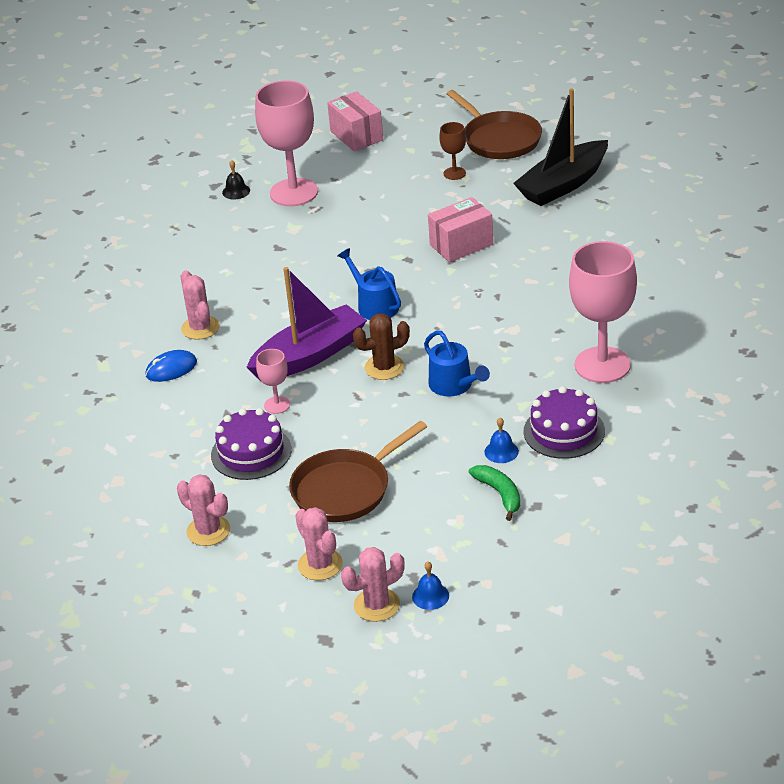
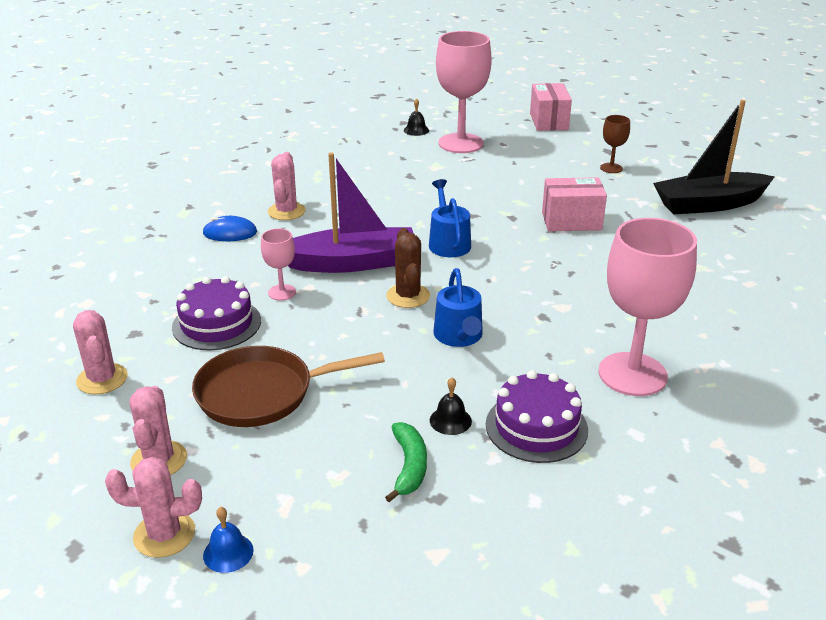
camera: 25 degrees right, 5 degrees down
(384, 367) = (408, 296): brown cactus -> brown cactus turned 75 degrees clockwise
(499, 139) = (673, 156): brown pan -> none
(501, 451) = (450, 420): blue bell -> black bell

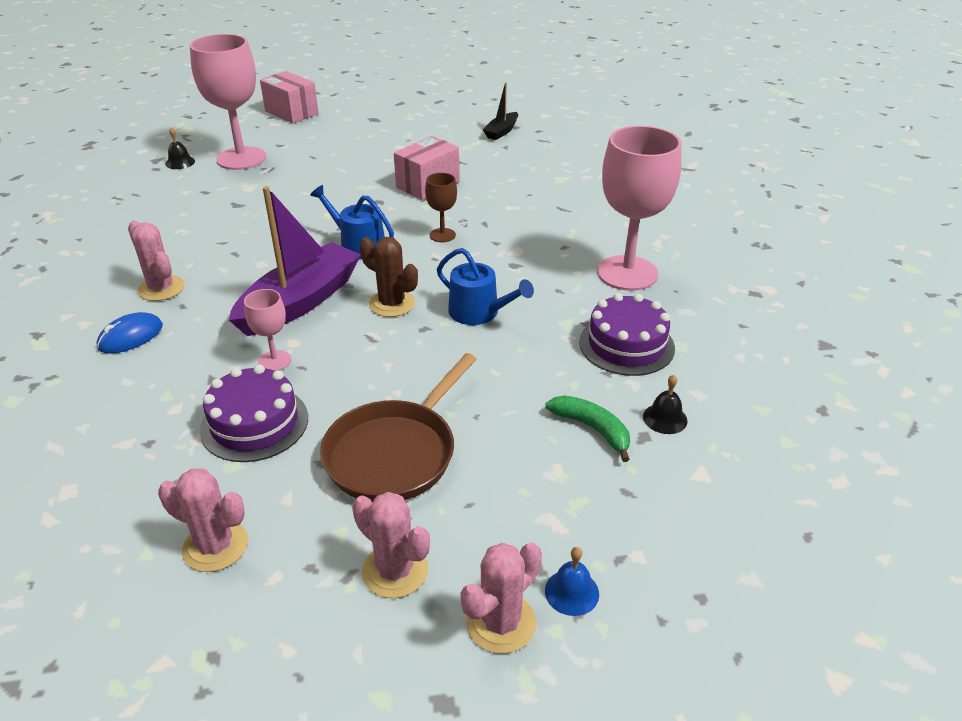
camera: 45 degrees left, 5 degrees up
(450, 420) = (568, 377): black bell -> black bell (665, 418)
(611, 168) = (396, 132): brown goblet -> brown goblet (442, 235)
(708, 204) = (501, 132): black boat -> black boat, size x0.50

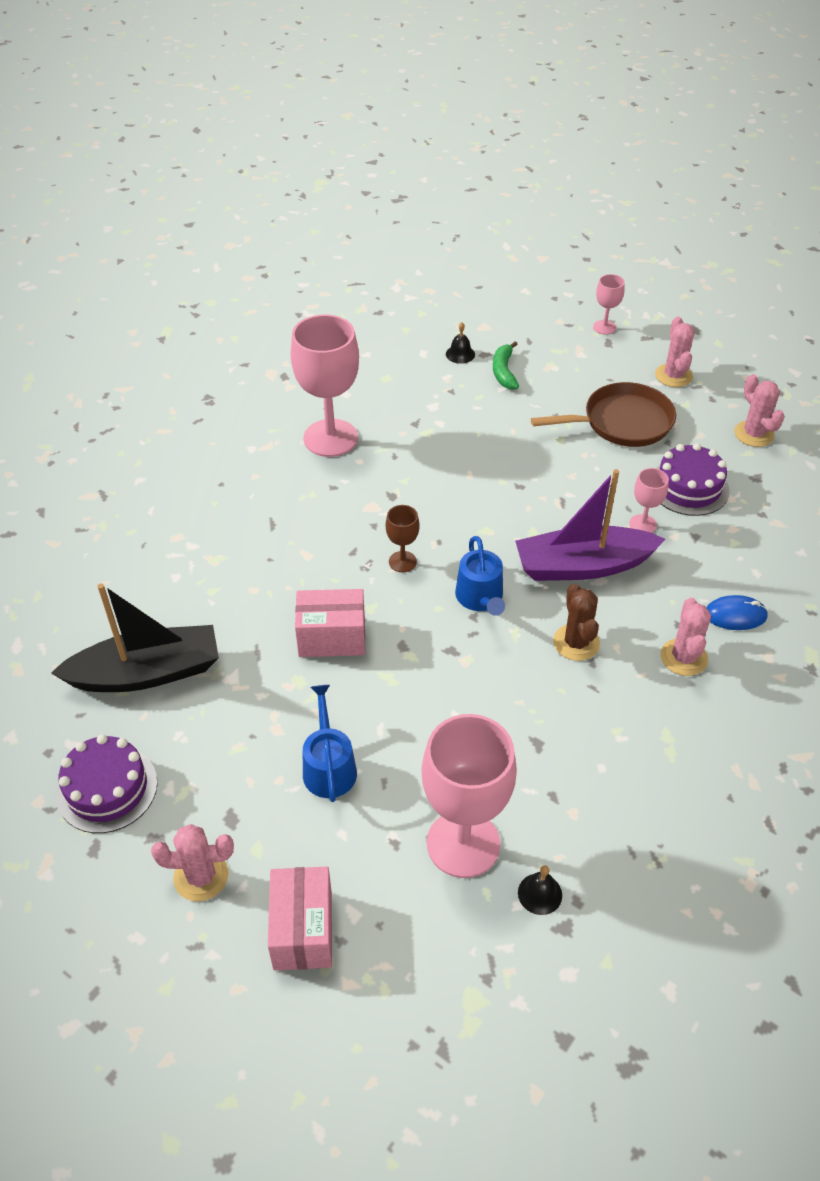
camera: 135 degrees left, 10 degrees up
(392, 304) = (518, 520): brown cactus -> brown cactus (576, 642)
(479, 312) = (469, 474): blue watering can -> blue watering can (328, 767)
(501, 132) = (147, 673): black boat -> black boat, size x2.02
(501, 623) = (646, 335): pink cactus -> pink cactus (201, 876)
(571, 592) = (604, 327): blue bell -> pink goblet
(626, 345) = (414, 397): purple cake -> purple cake (107, 788)

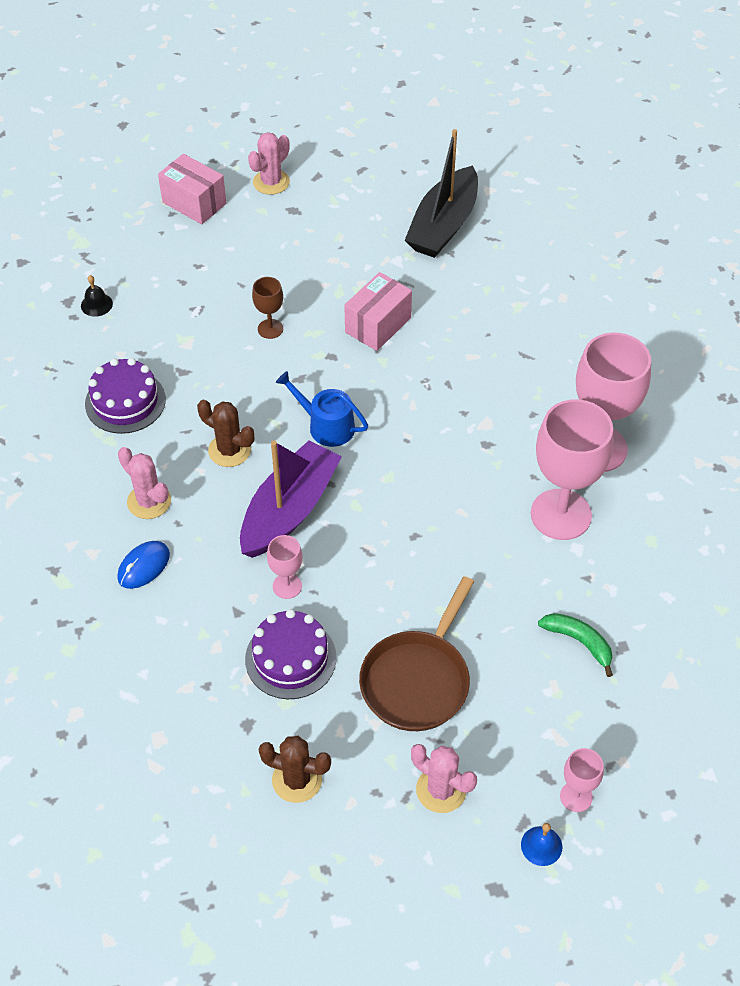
camera: 130 degrees right, 5 degrees up
(107, 788) = (371, 172): purple cake -> purple cake (125, 402)
(328, 767) = (279, 267): blue watering can -> none
(402, 561) = (408, 405): brown goblet -> brown goblet (270, 329)
(460, 354) = (639, 626): black bell -> none
(463, 843) = (162, 293): pink goblet -> pink goblet (561, 514)
(649, 326) = (541, 846): none -> blue bell
(754, 434) = (297, 780): pink cactus -> brown cactus

